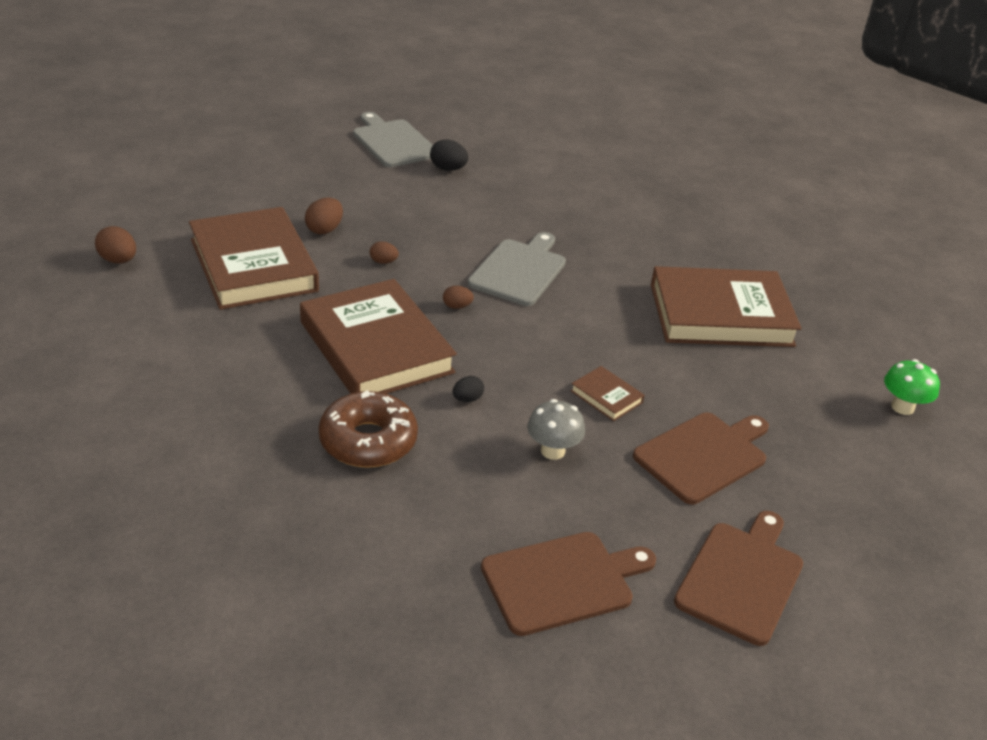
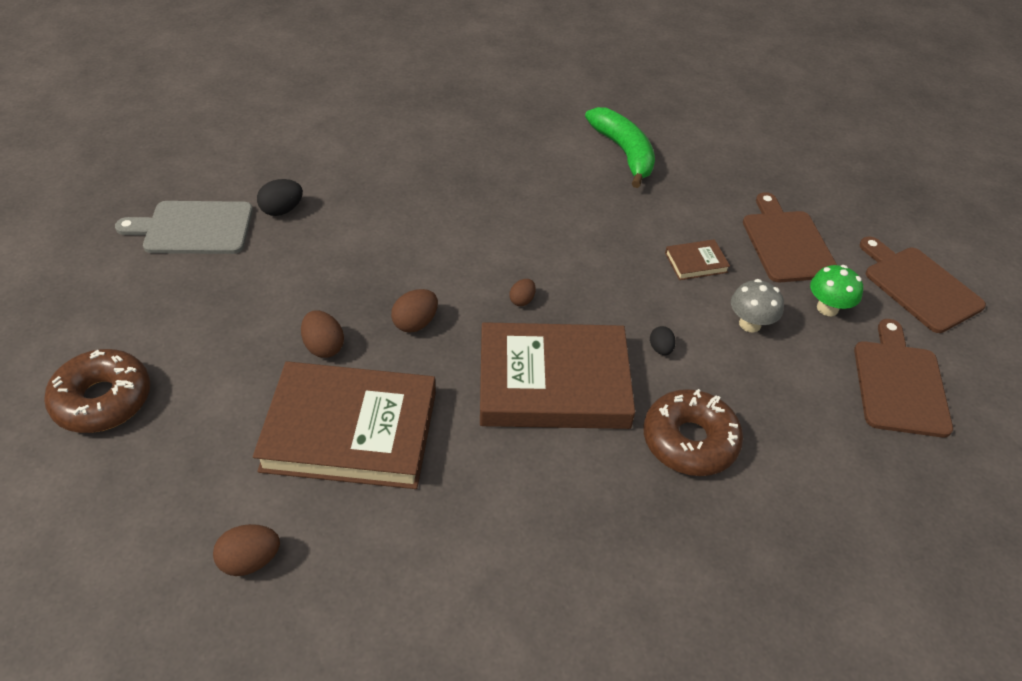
camera: 60 degrees left, 10 degrees up
(211, 165) = (103, 400): none -> brown donut
(383, 262) = (415, 323): brown egg -> brown egg, size x1.56
(519, 271) = (492, 236): grey cutting board -> none
(720, 315) = (624, 153): brown book -> green banana
(902, 407) = (772, 124): green mushroom -> green mushroom (827, 308)

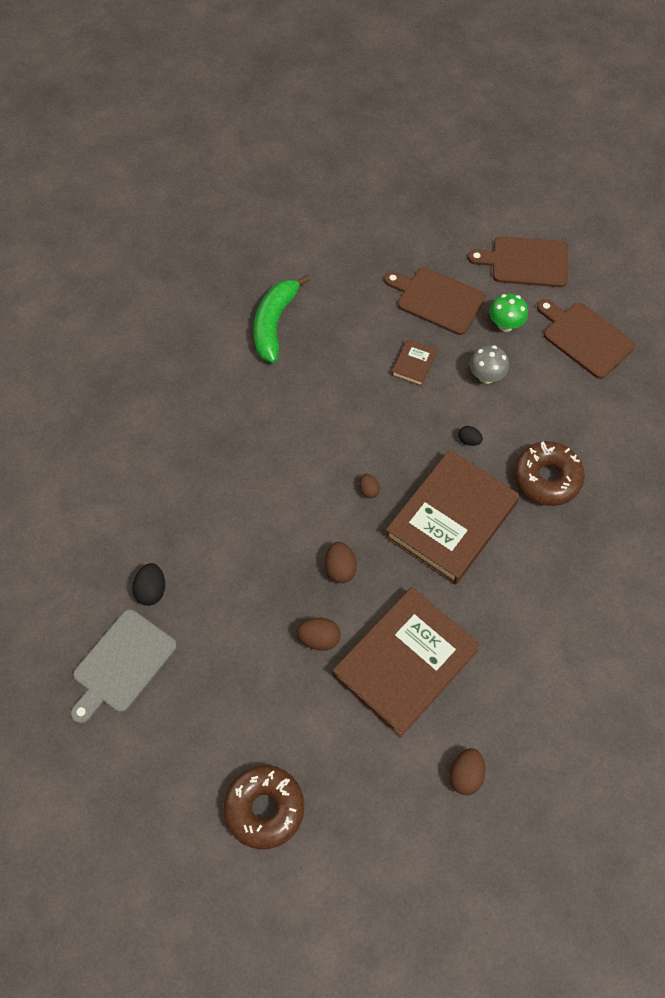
camera: 50 degrees left, 15 degrees up
(624, 153) = (274, 324): green banana -> green banana turned 90 degrees counterclockwise

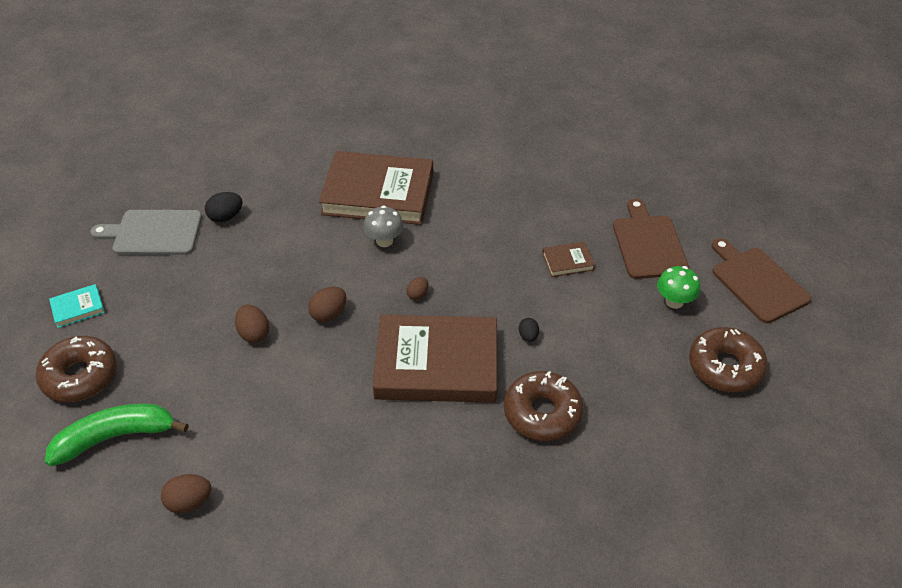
camera: 55 degrees right, 15 degrees down
(174, 776) = (78, 308): none -> turquoise book
(274, 324) = (518, 162): green banana -> green banana (115, 437)
(405, 663) = (271, 402): brown book -> brown book (378, 193)
(486, 376) = (606, 315): grey mushroom -> grey mushroom (384, 241)
(585, 338) = (725, 367): brown cutting board -> brown donut

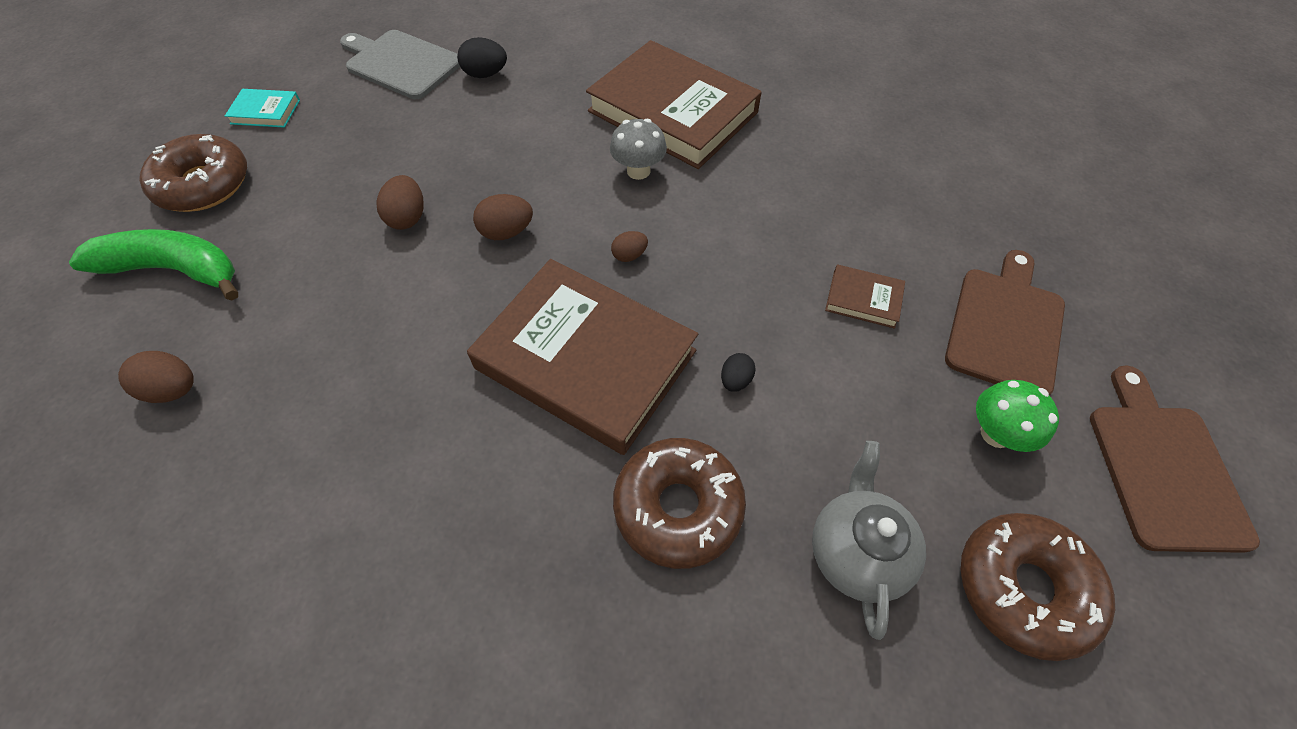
camera: 30 degrees right, 10 degrees up
(642, 389) = (856, 552): none -> grey teapot

